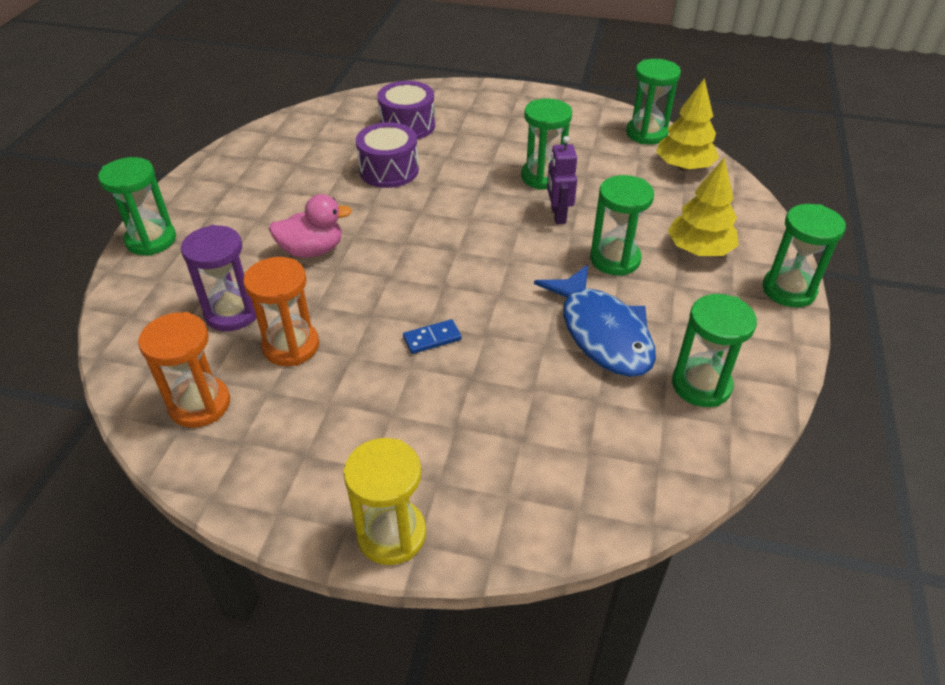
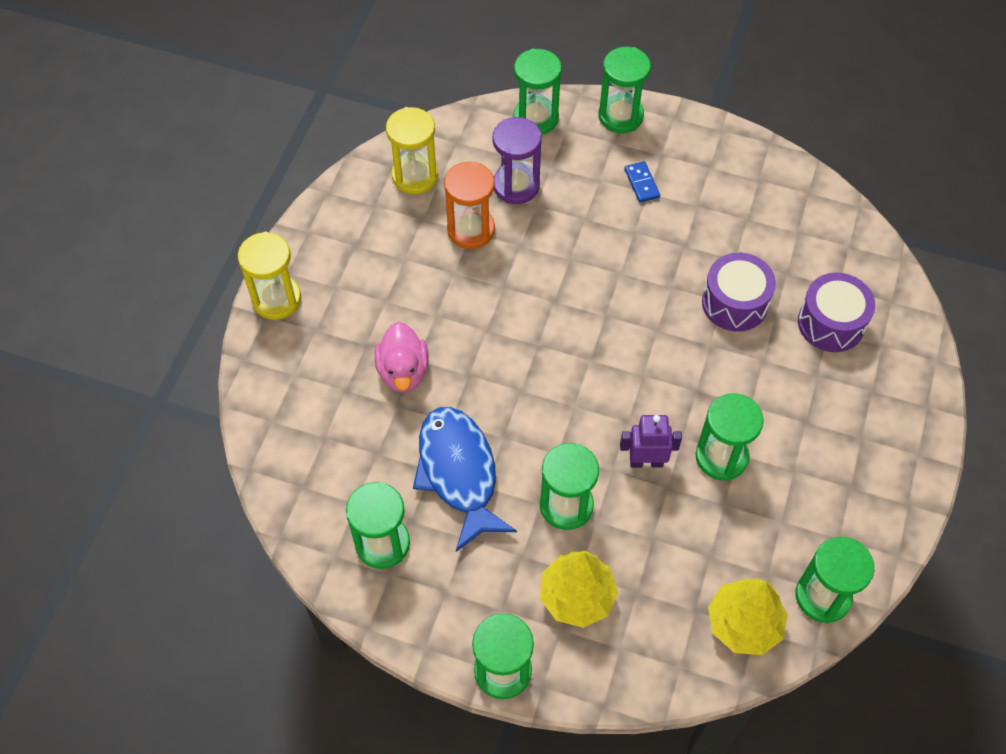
camera: 95 degrees right, 15 degrees up
(134, 302) = (536, 118): none -> green hourglass
(200, 404) = (415, 176): orange hourglass -> yellow hourglass
(312, 250) = (598, 239): pink duck -> pink duck (403, 371)
(432, 338) = (467, 332): blue domino -> blue domino (641, 183)
(602, 333) = (459, 473): blue fish -> blue fish turned 90 degrees clockwise

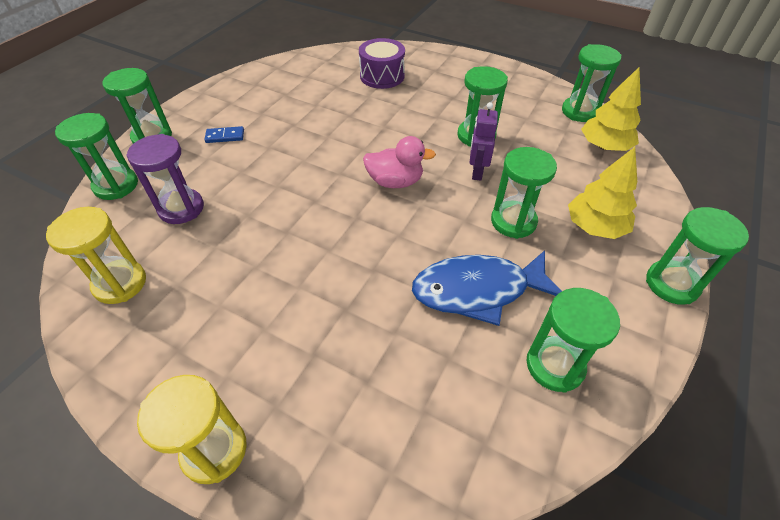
camera: 80 degrees left, 10 degrees down
(403, 371) = (356, 323): pink duck -> pink duck (395, 182)
(471, 230) = (212, 247): orange hourglass -> none
(734, 303) = (352, 110): purple drum -> none

